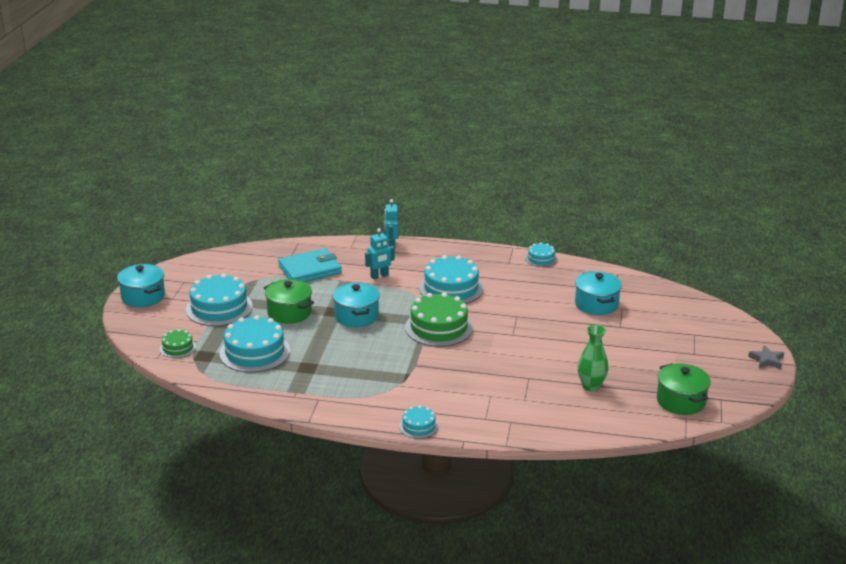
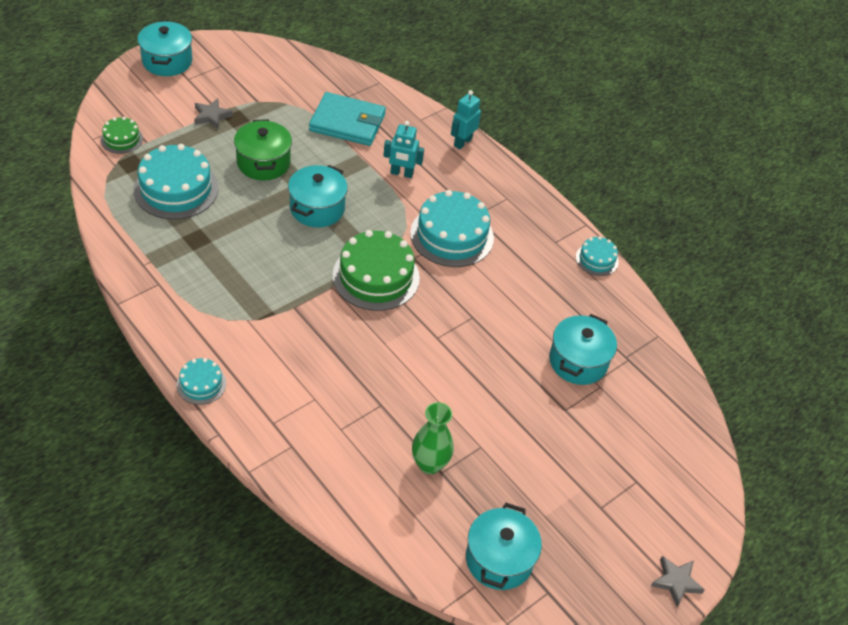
camera: 35 degrees right, 20 degrees up
(219, 308) = (211, 116): turquoise cake -> grey star
(680, 401) = (499, 559): green pot -> turquoise pot

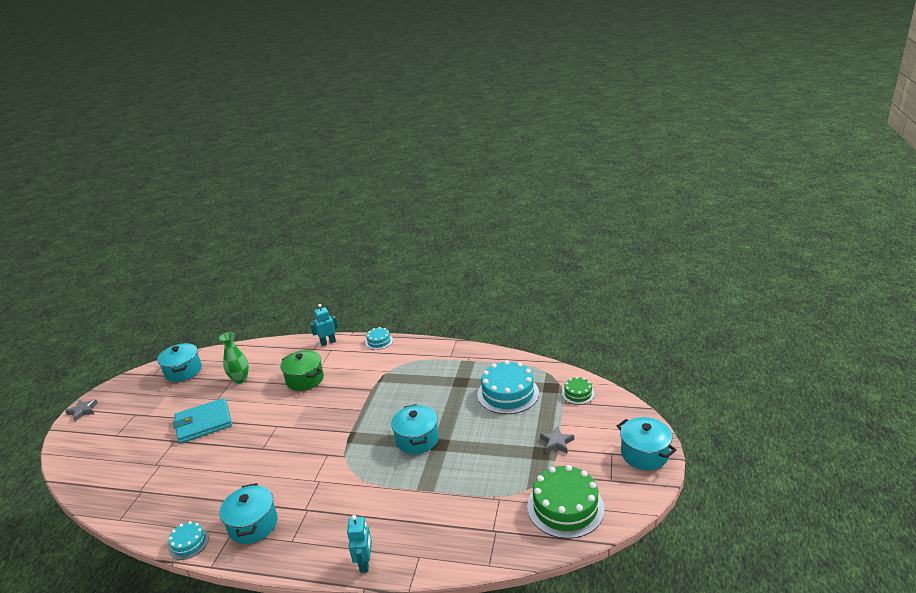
camera: 150 degrees right, 20 degrees down
(263, 163) = (483, 440): green pot -> green pot (305, 379)
(347, 122) = (468, 509): turquoise wallet -> turquoise wallet (203, 423)
(376, 276) = (341, 430): green cake -> green cake (565, 507)
(401, 173) = (388, 500): turquoise robot -> turquoise robot (328, 342)
(452, 235) = (313, 484): turquoise cake -> none
(578, 361) = (176, 468): turquoise pot -> turquoise pot (253, 525)

